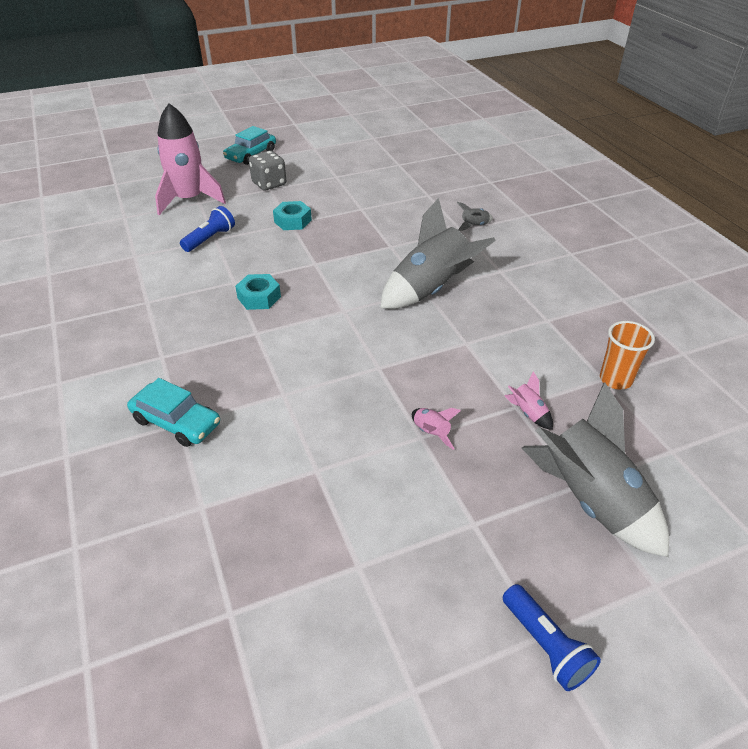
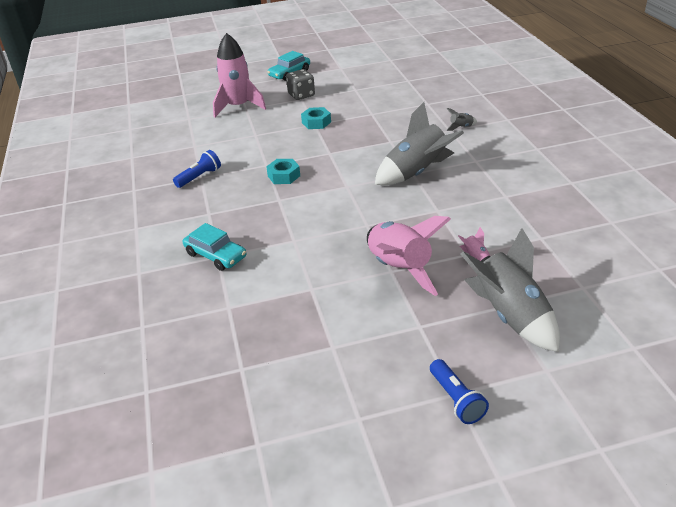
camera: 10 degrees right, 5 degrees down
(210, 239) = (251, 135): blue flashlight -> blue flashlight (199, 177)
(431, 433) = (399, 269): pink rocket -> pink rocket, size x2.48
(615, 379) = (550, 239): orange cup -> none

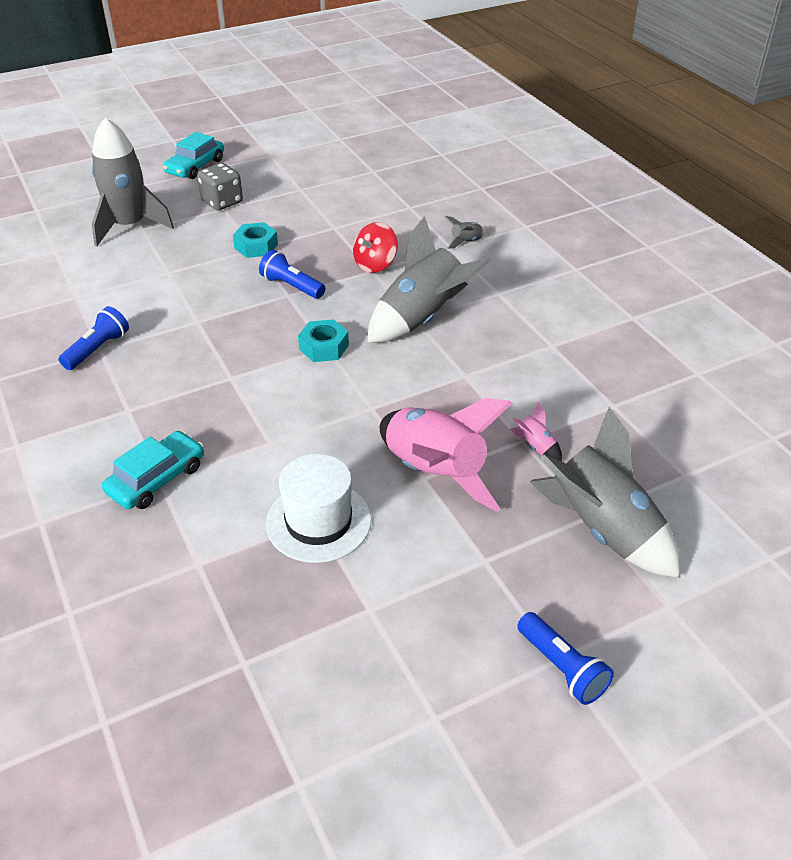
camera: 15 degrees left, 5 degrees up
(216, 255) = (157, 479): turquoise car -> turquoise car turned 75 degrees counterclockwise
(238, 106) = (129, 226): pink rocket -> grey rocket
(284, 176) = (229, 337): turquoise nut -> turquoise nut (324, 347)
(312, 290) = (318, 521): none -> white hat
(333, 148) = (292, 286): none -> blue flashlight
(393, 138) = (375, 264): none -> red spinning top

